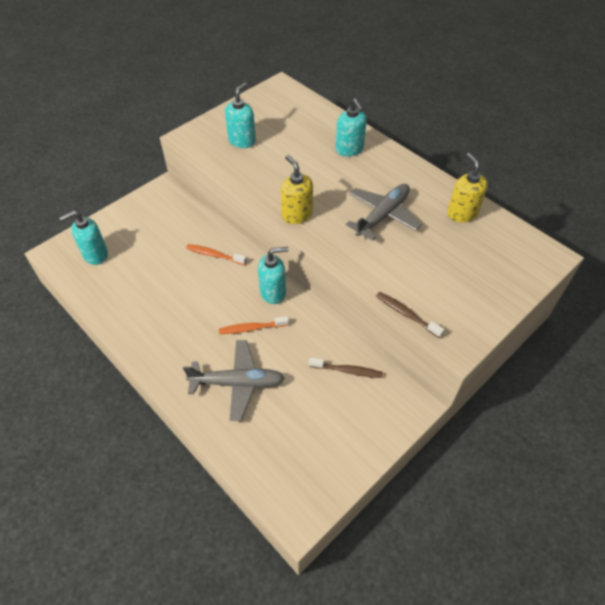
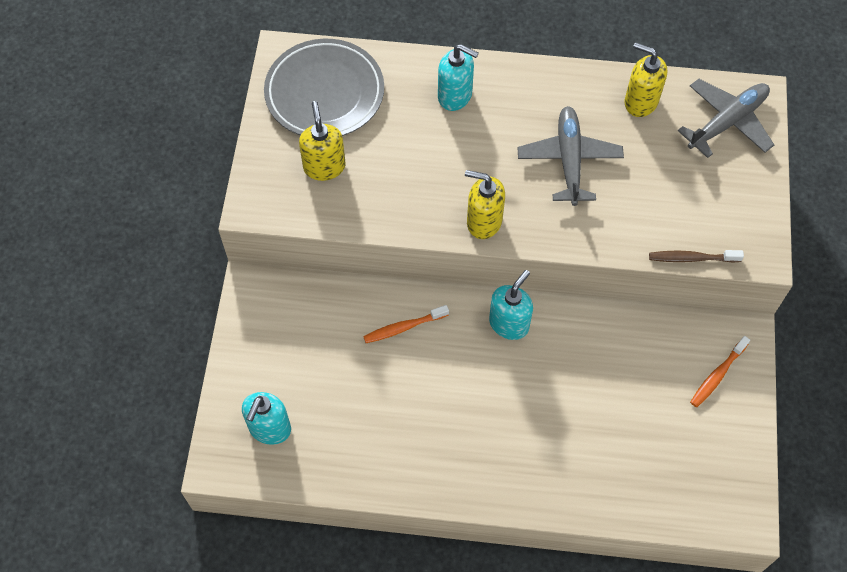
camera: 40 degrees left, 10 degrees up
(237, 383) = (574, 446): grey plane -> grey plane (727, 122)
(242, 141) = (324, 166): turquoise soap dispenser -> yellow soap dispenser
(251, 328) = (528, 380): orange toothbrush -> orange toothbrush (717, 375)
(281, 111) = (324, 93): none -> grey plate
(347, 371) = (659, 352): brown toothbrush -> none

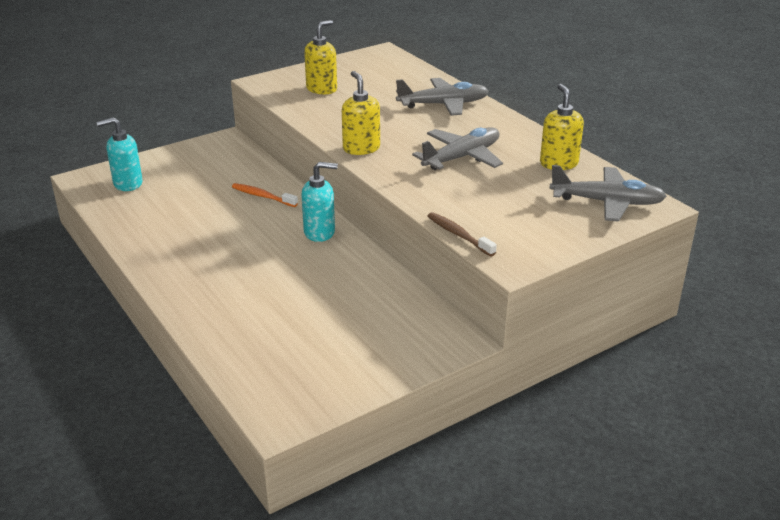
camera: 50 degrees right, 30 degrees down
(324, 93) = (375, 70): grey plate -> none
(455, 96) = (443, 104): turquoise soap dispenser -> grey plane
(717, 375) = (401, 343): orange toothbrush -> none

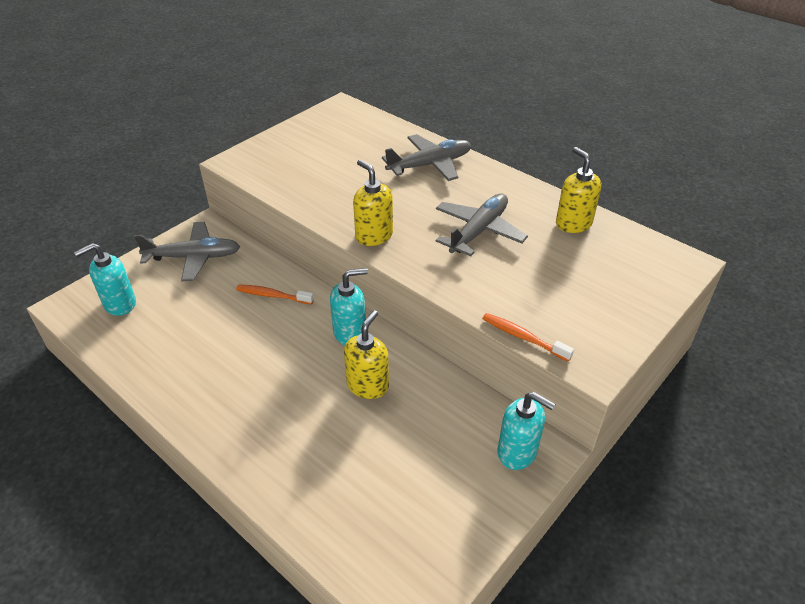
camera: 15 degrees left, 10 degrees up
(322, 89) = (300, 162): yellow soap dispenser -> yellow soap dispenser (368, 385)
(431, 337) = (517, 452): none -> turquoise soap dispenser
(458, 235) = (523, 337): brown toothbrush -> orange toothbrush
(607, 202) = (641, 266): grey plane -> grey plane (194, 257)

